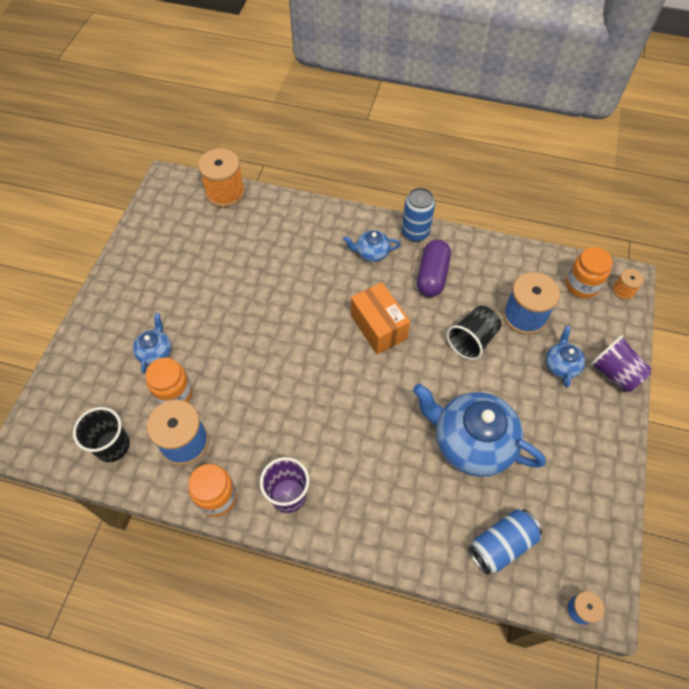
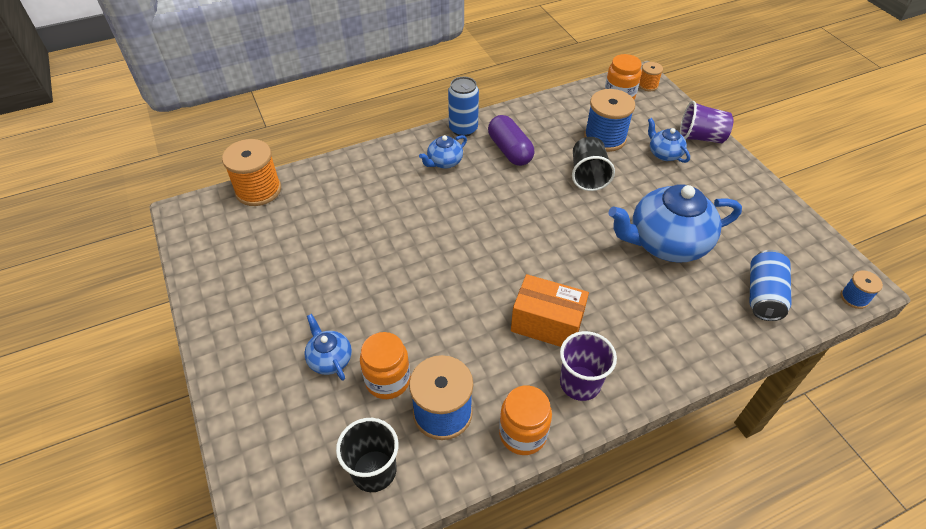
camera: 40 degrees left, 10 degrees down
(378, 327) = (509, 210): orange box -> orange box (547, 323)

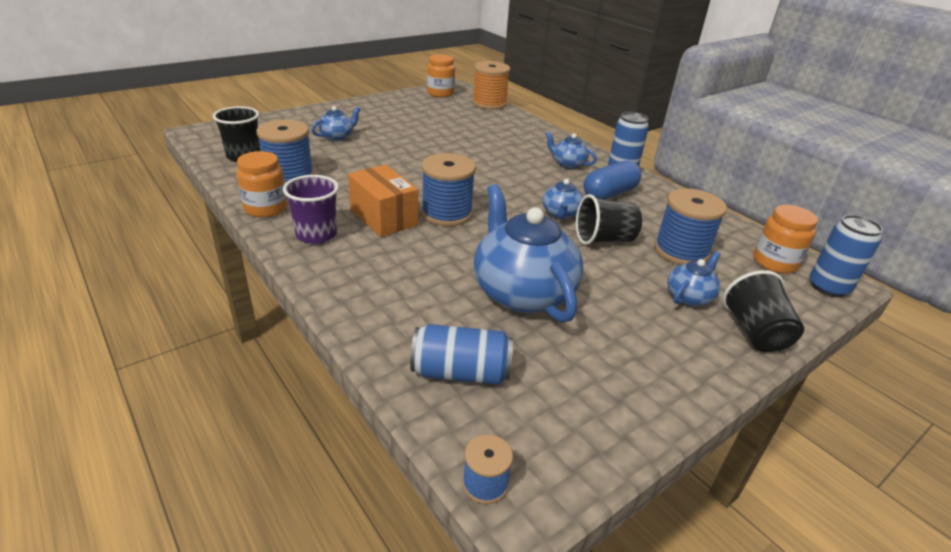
camera: 75 degrees right, 15 degrees down
(388, 380) = (319, 156): orange jar -> orange jar (440, 93)
(510, 150) = (609, 194): purple capsule -> blue capsule
(541, 272) = (446, 213): none -> blue spool
(545, 191) = (561, 214): none -> blue teapot
(547, 323) = (384, 217): orange box -> orange box turned 45 degrees counterclockwise
(648, 85) = (828, 287): orange spool -> blue can
(700, 137) = (755, 332): purple cup -> black cup

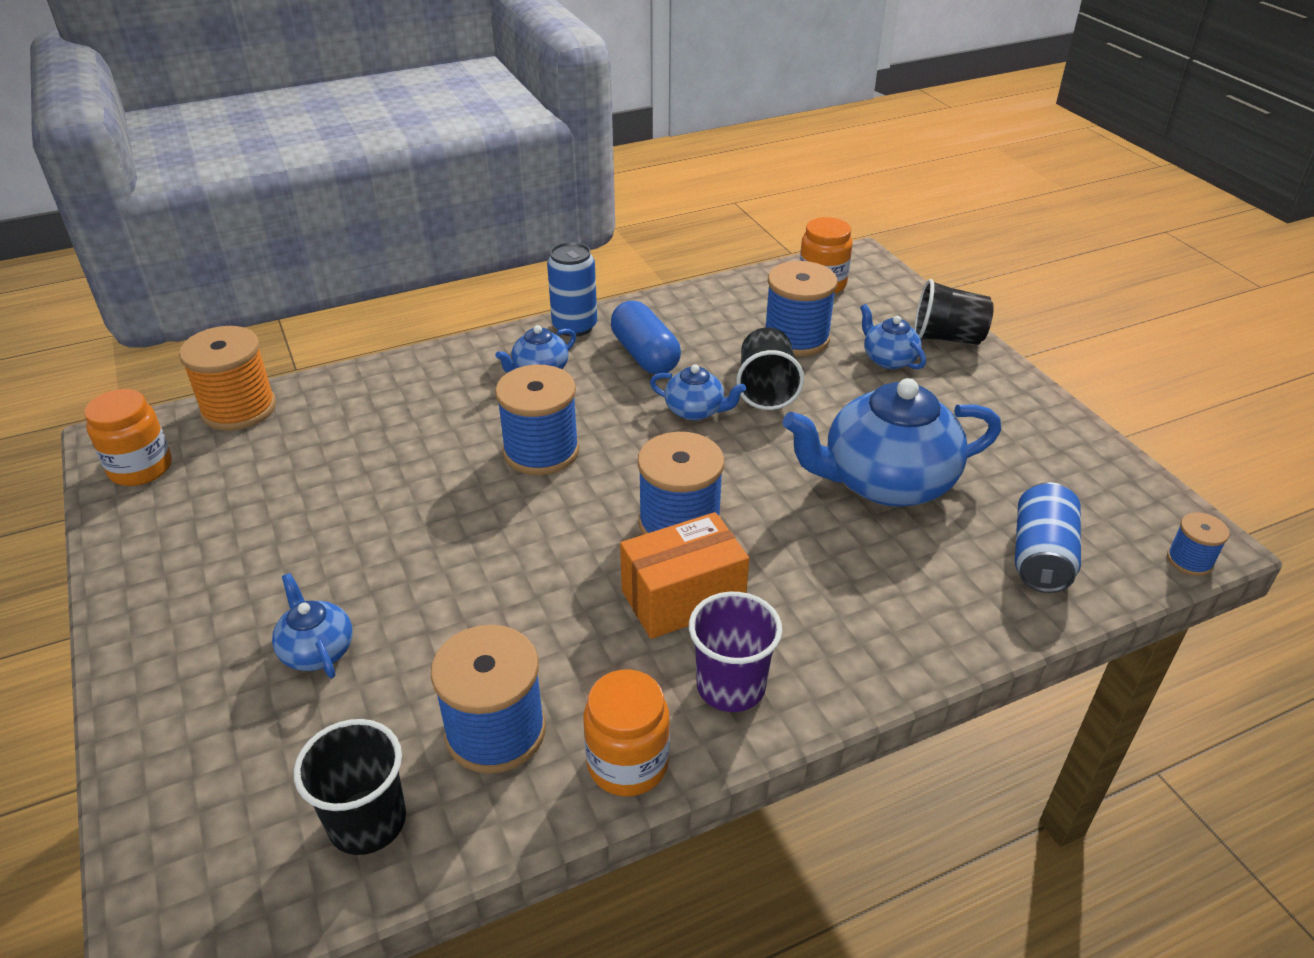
camera: 75 degrees left, 5 degrees up
(493, 170) = (541, 451): none -> blue spool
(828, 287) = (868, 269): blue can -> none

